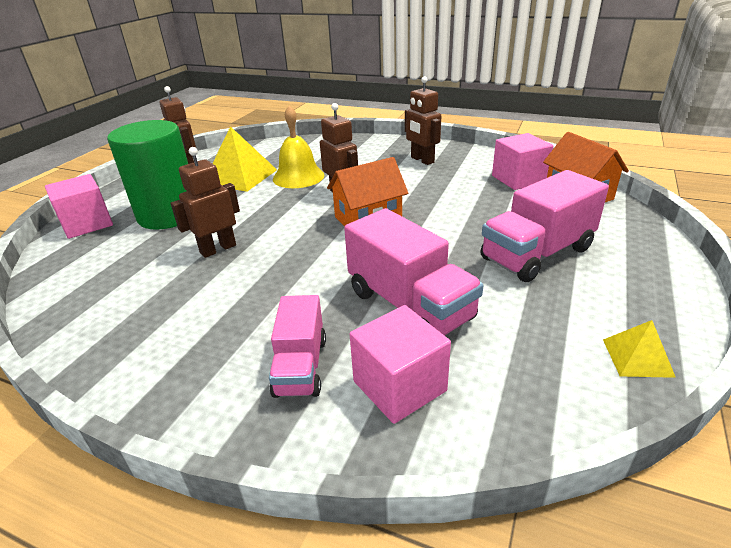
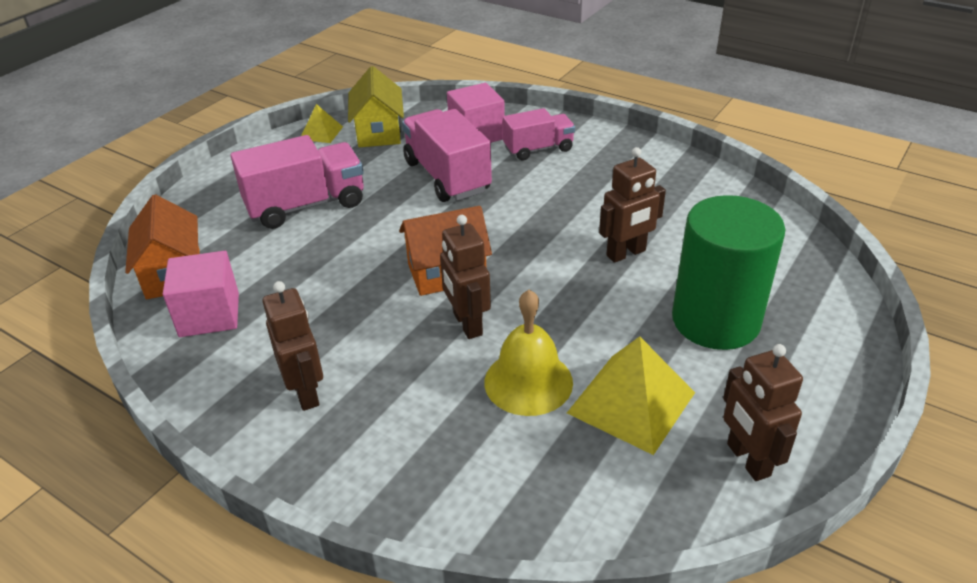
camera: 170 degrees left, 5 degrees up
(87, 224) = (828, 320): pink cube -> none
(300, 366) = (538, 149): pink truck -> pink truck turned 60 degrees clockwise
(553, 371) = (378, 132): none -> yellow house

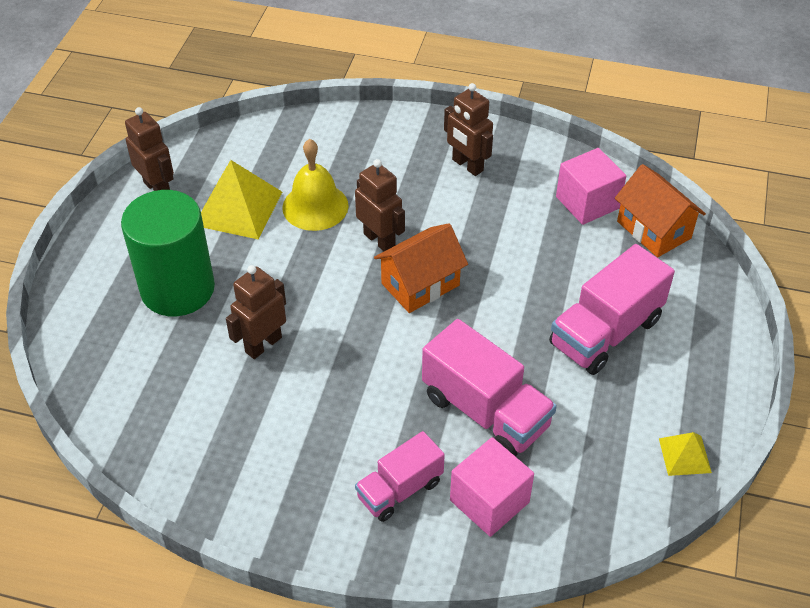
camera: 160 degrees right, 10 degrees up
(378, 132) = (615, 475): yellow house -> none

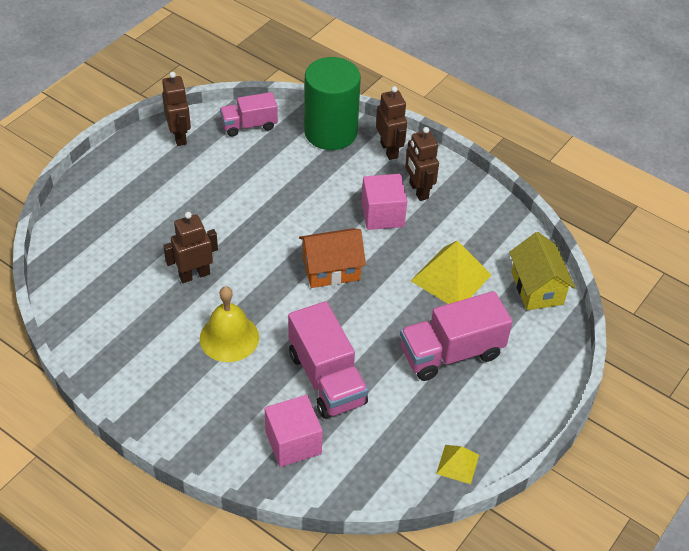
camera: 20 degrees right, 0 degrees up
(178, 289) = (156, 214): green cylinder -> green cylinder (330, 132)
(238, 208) = (229, 169): yellow pyramid -> yellow pyramid (451, 277)
(315, 206) = (286, 185): yellow bell -> yellow bell (229, 337)
(379, 240) = (319, 226): brown robot -> brown robot (389, 150)
(399, 489) = (234, 411): pink truck -> pink truck (249, 125)
(587, 202) = (496, 249): pink cube -> pink cube (382, 214)
(654, 230) = (537, 288): orange house -> yellow house

